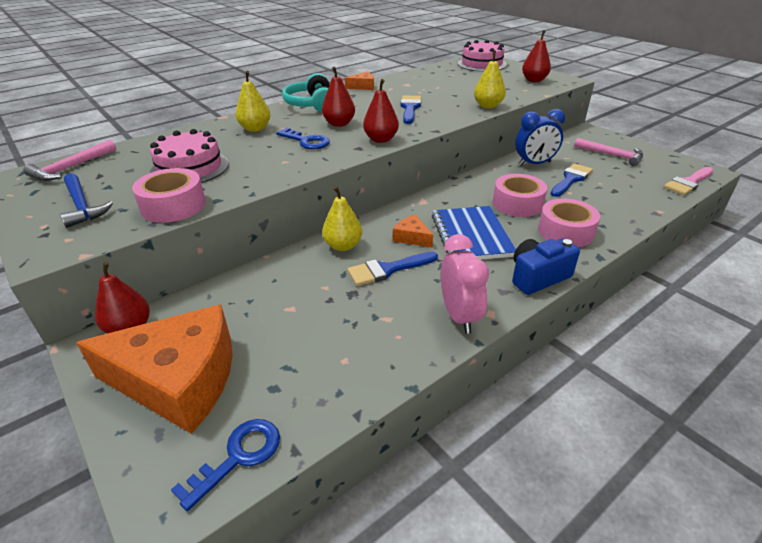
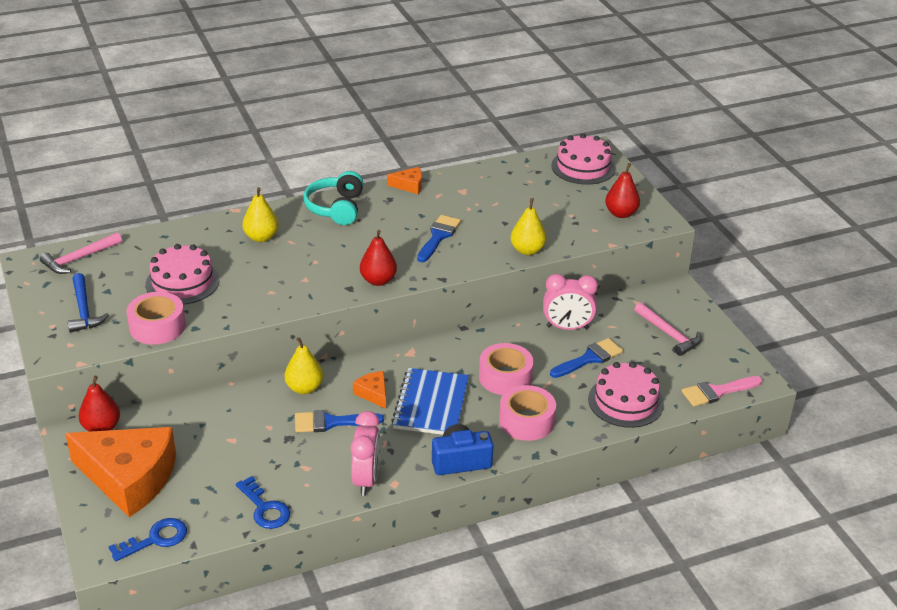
camera: 15 degrees right, 0 degrees up
(307, 141) = (304, 268): blue key -> blue key (265, 508)
(339, 124) = (349, 247): red pear -> none
(534, 164) = (567, 327): blue clock -> pink clock
(629, 202) = (625, 401): none -> pink cake

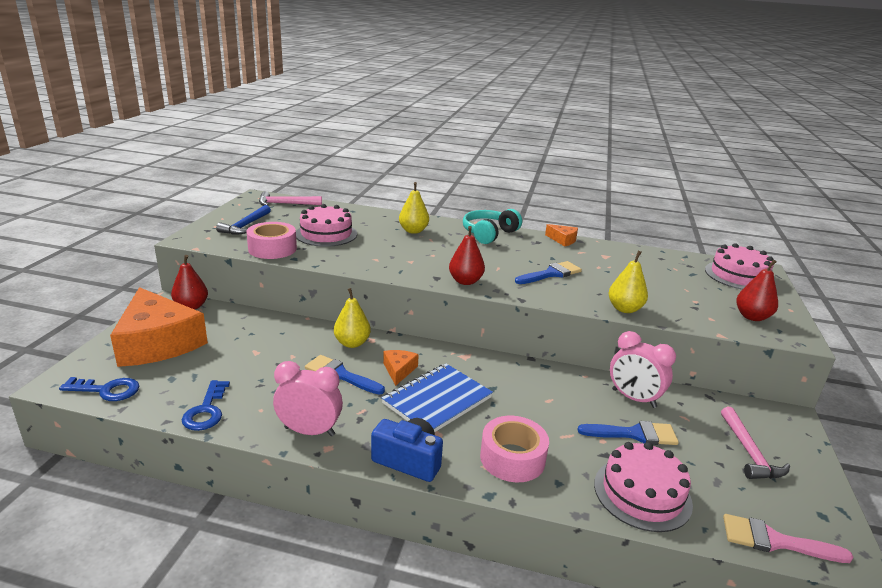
camera: 35 degrees right, 10 degrees down
(366, 479) = (309, 431): pink clock -> pink clock turned 120 degrees counterclockwise
(505, 377) = (530, 411): pink tape -> none

